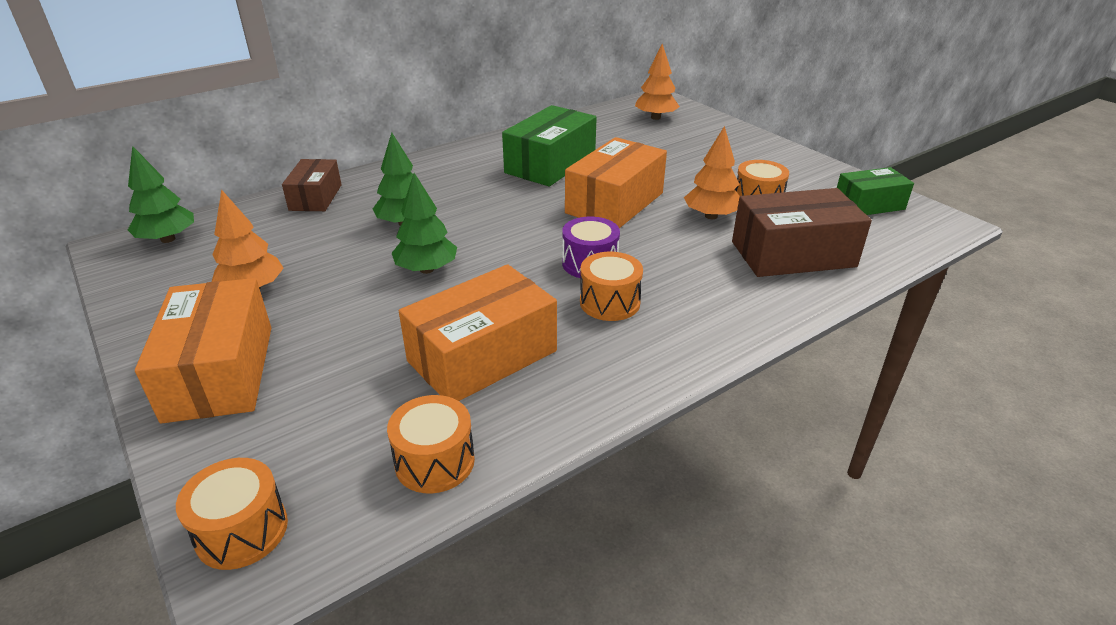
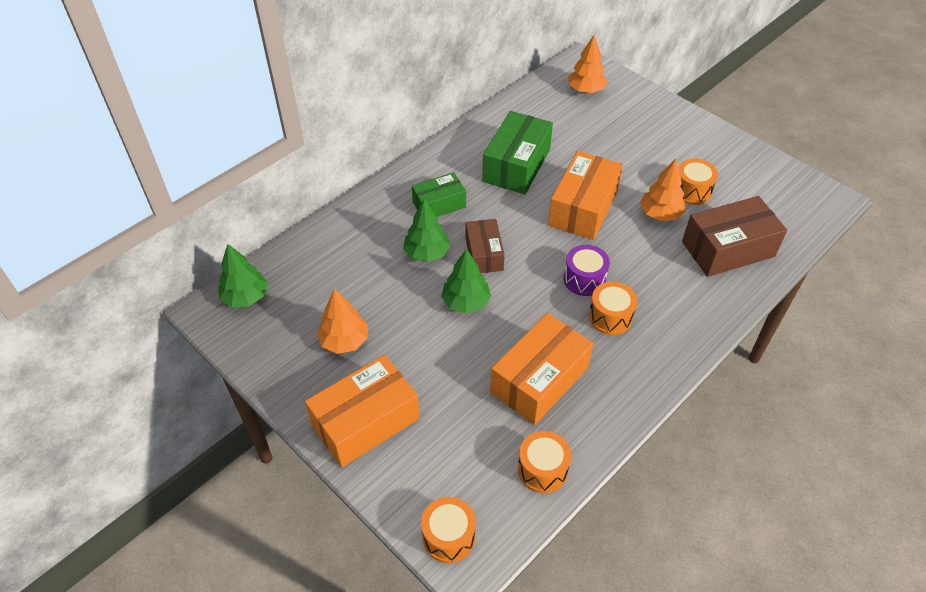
camera: 10 degrees left, 15 degrees up
(220, 372) = (365, 421): orange box -> orange box turned 75 degrees clockwise
(315, 197) = (339, 232): brown box -> brown box (484, 254)
(869, 204) = (775, 185): green box -> green box (439, 204)

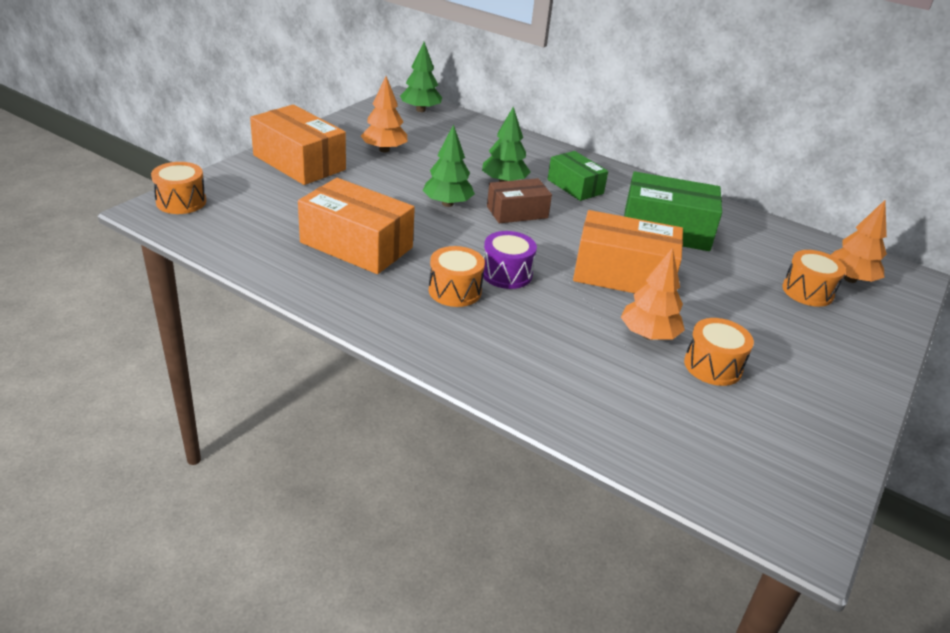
camera: 75 degrees right, 15 degrees down
(542, 469) = (247, 247): orange drum -> orange drum (807, 291)
(728, 249) = (613, 395): brown box -> none

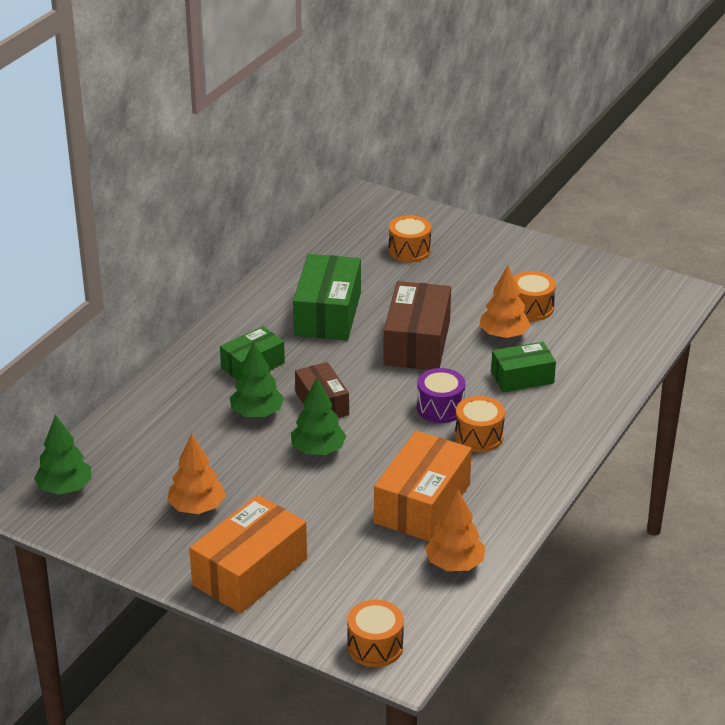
camera: 90 degrees left, 0 degrees up
(562, 336) = (522, 377): none -> green box
(623, 274) = (417, 343): orange box -> brown box
(850, 279) = (382, 227): orange tree -> orange tree (455, 564)

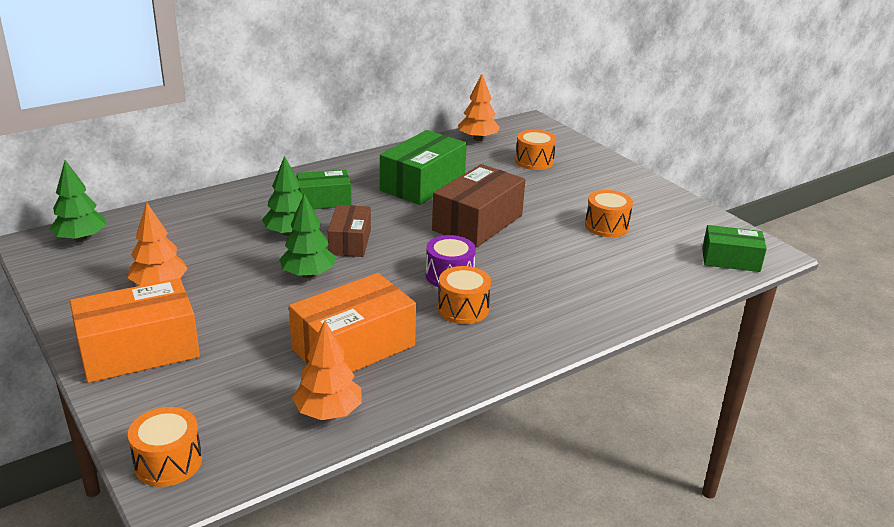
camera: 25 degrees right, 5 degrees down
(504, 335) = (562, 238): orange tree -> orange tree (478, 139)
(522, 377) = (549, 275): green box -> green box (730, 260)

